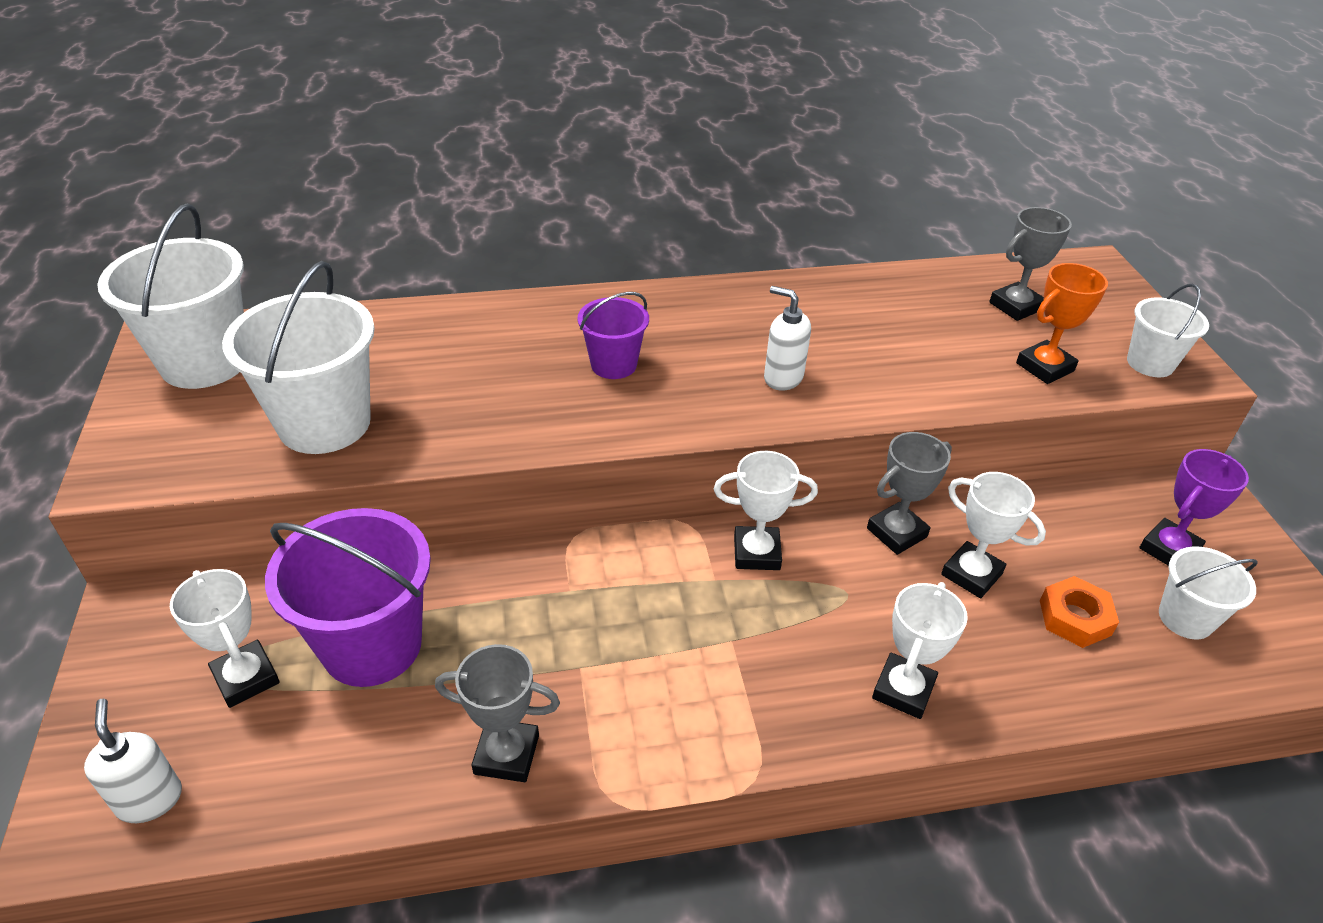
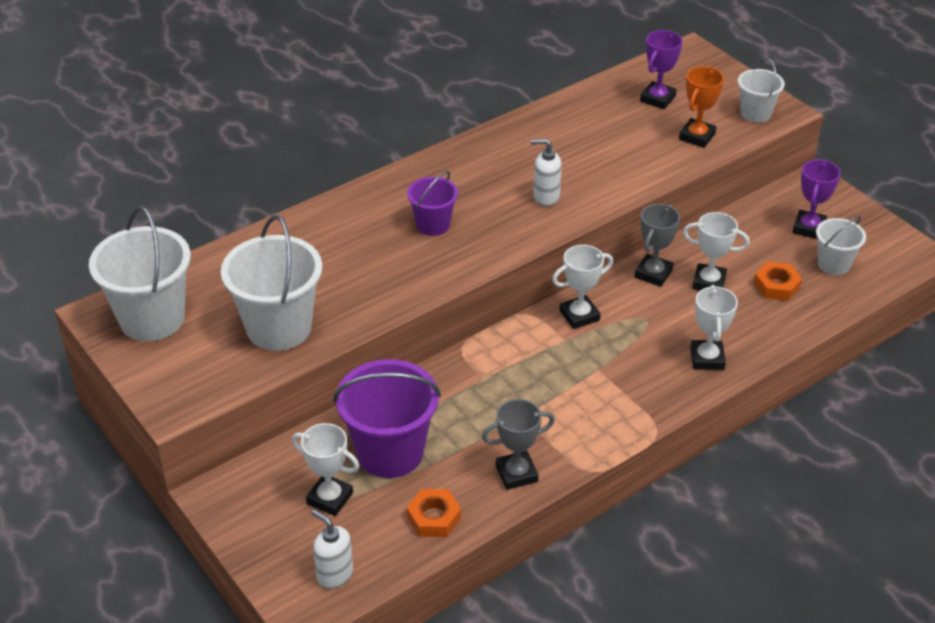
camera: 25 degrees left, 0 degrees up
(345, 772) = (434, 518): none -> orange nut
(1015, 306) = (657, 99): grey trophy -> purple trophy

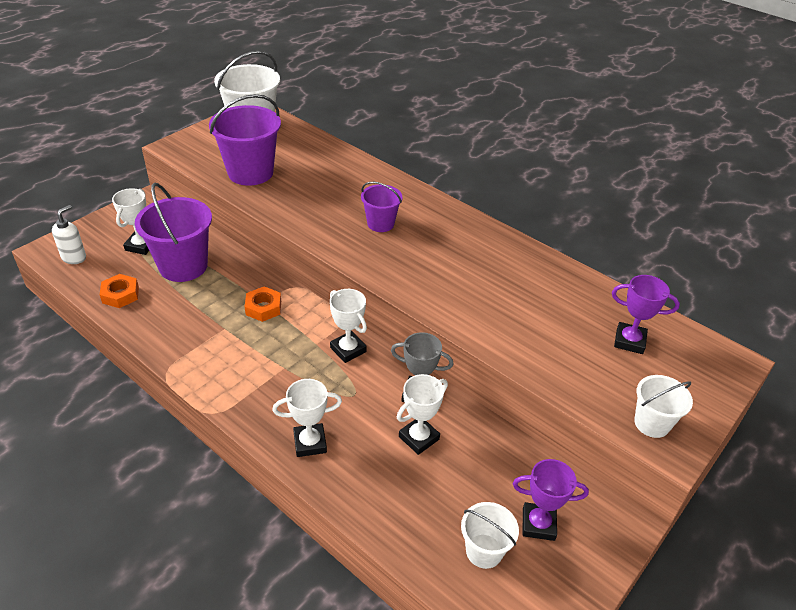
camera: 75 degrees right, 0 degrees up
(279, 327) = (250, 172): white bucket -> purple bucket
(516, 473) = (163, 331): grey trophy -> none
(545, 197) = (439, 280): white soap dispenser -> none
(697, 136) = (581, 375): orange trophy -> none
(709, 282) = (418, 438): white trophy -> white trophy turned 45 degrees clockwise
(776, 286) = (430, 496): orange nut -> orange nut (263, 308)

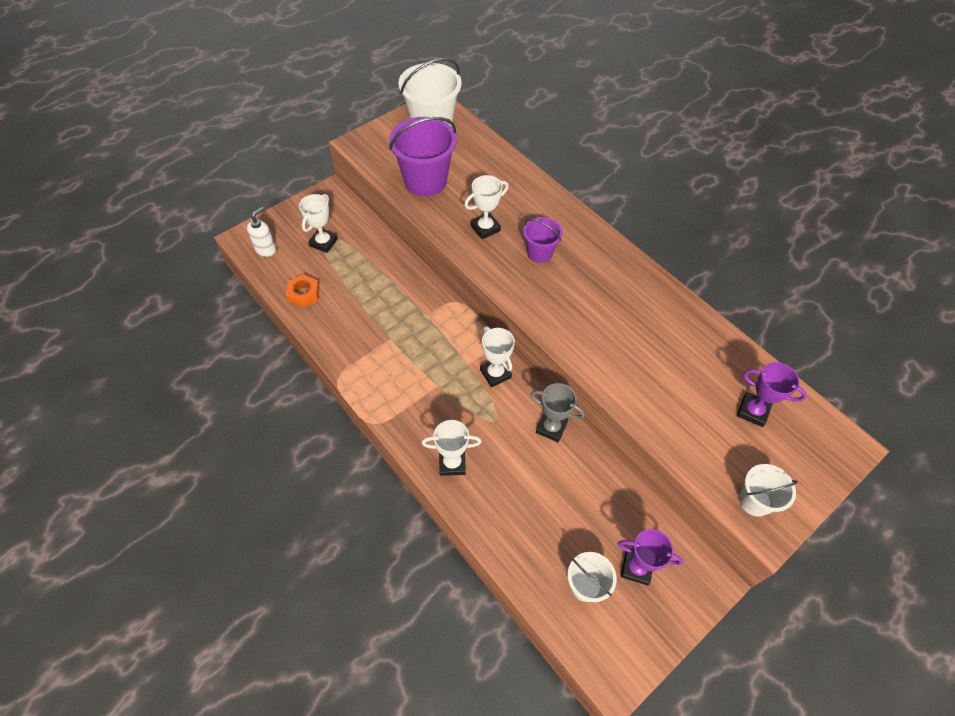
camera: 10 degrees right, 15 degrees up
(183, 266) = (359, 268): purple bucket -> none
(263, 308) = (425, 321): orange nut -> none
(418, 438) = (545, 471): white trophy -> white trophy (485, 228)

